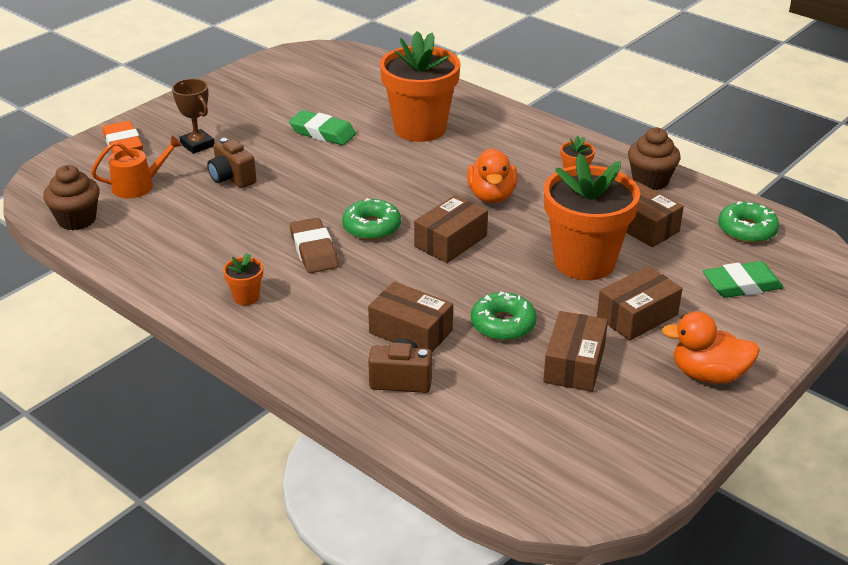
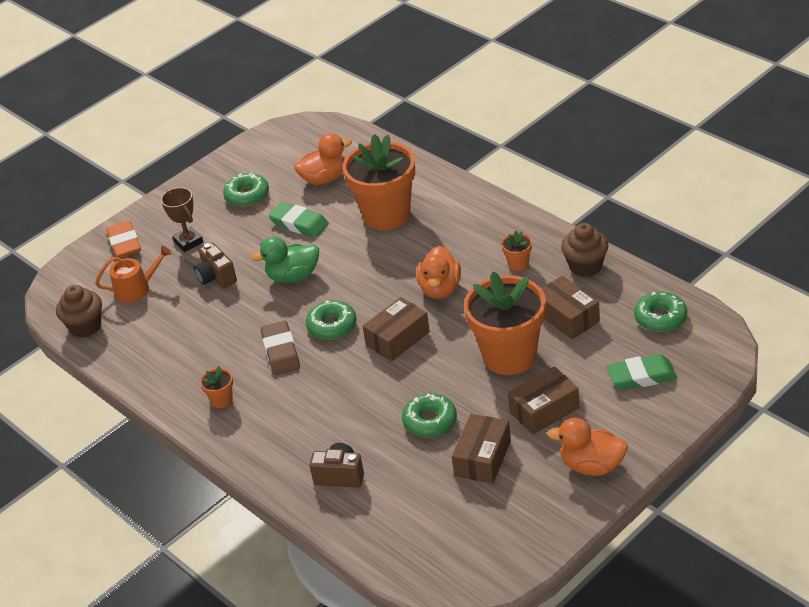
camera: 10 degrees right, 5 degrees up
(262, 106) = (247, 195): none -> green donut
(321, 179) = (293, 276): none -> green duck
(347, 95) = (324, 178): none -> orange duck
(411, 331) = (353, 430): brown box -> none

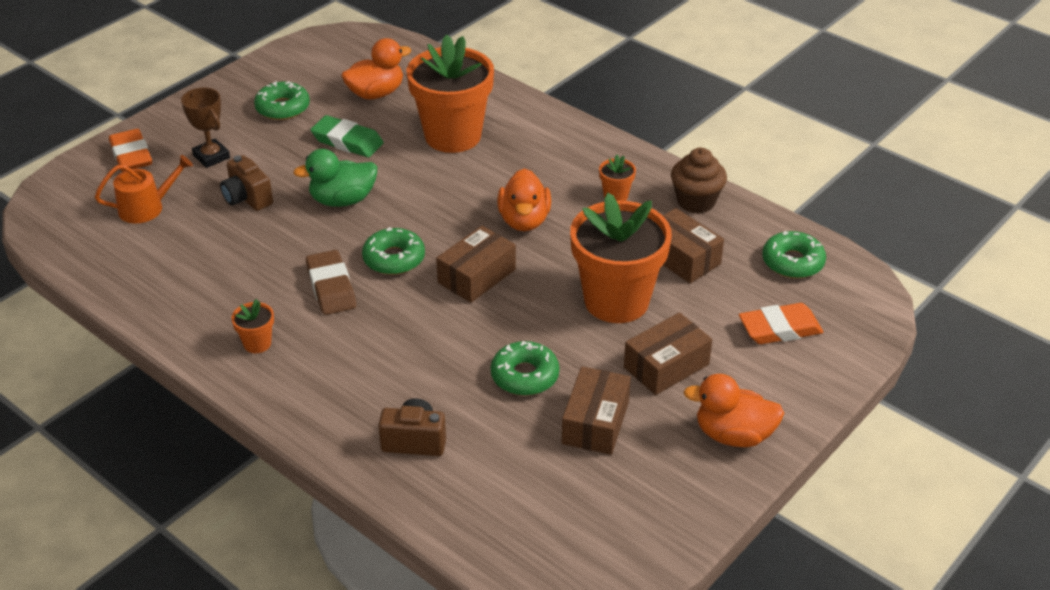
camera: 10 degrees left, 0 degrees up
(85, 326) = (80, 250): brown cupcake -> none
(641, 376) = (780, 329): green eraser -> orange eraser

